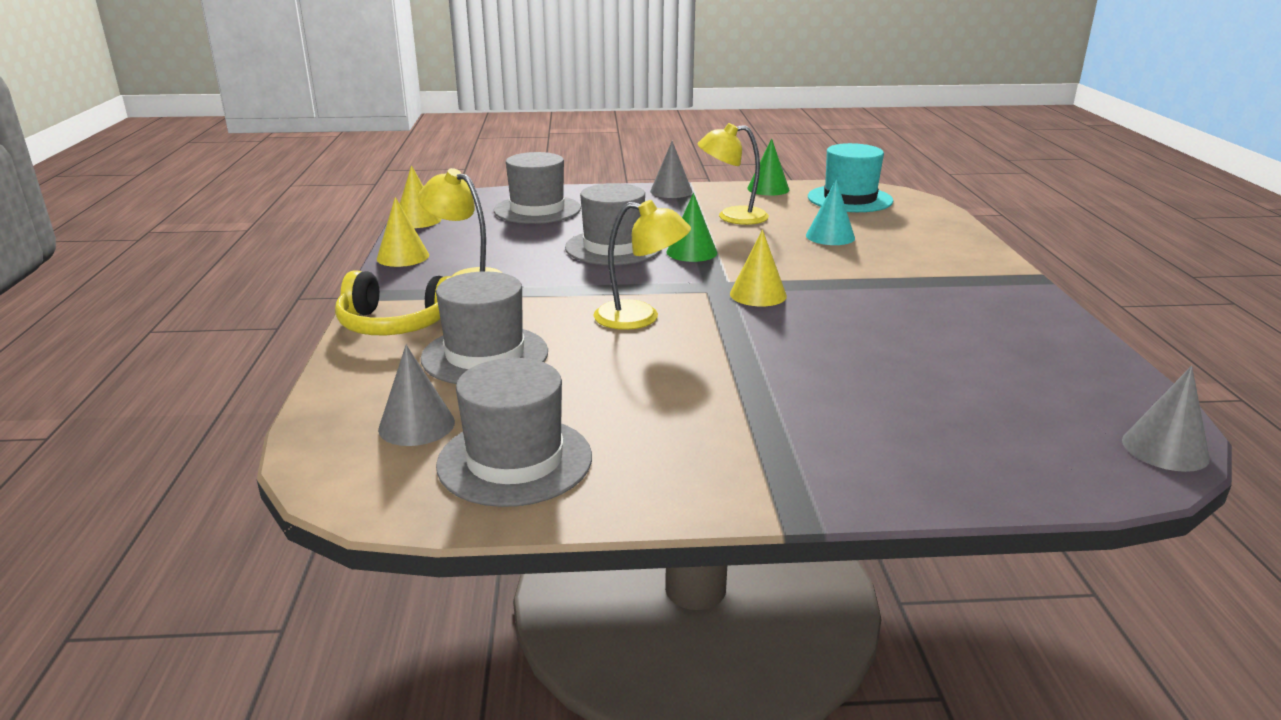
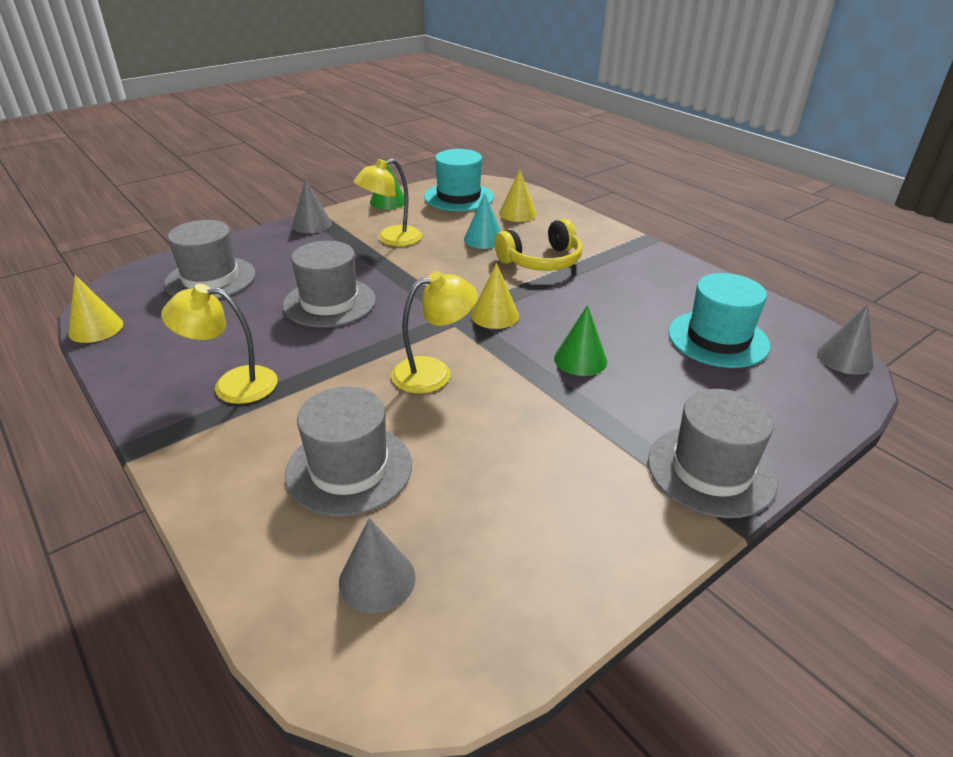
camera: 35 degrees left, 10 degrees up
(396, 324) = (221, 468): yellow headphones -> yellow headphones (541, 261)
(403, 257) = (132, 381): yellow cone -> yellow cone (517, 213)
(515, 460) = (502, 573): grey hat -> grey hat (711, 470)
(691, 252) = (399, 287): green cone -> green cone (580, 359)
(999, 381) = (718, 339): none -> turquoise hat

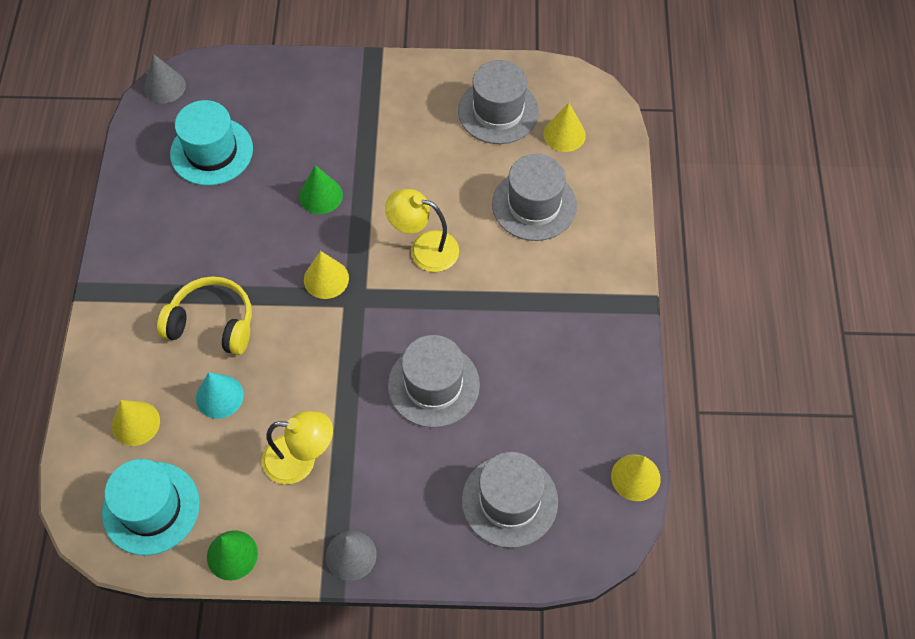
camera: 140 degrees left, 25 degrees up
(232, 385) = (562, 326): yellow lamp -> none
(377, 579) = (564, 134): grey cone -> yellow cone
(711, 470) = (351, 81): grey hat -> grey hat (498, 111)

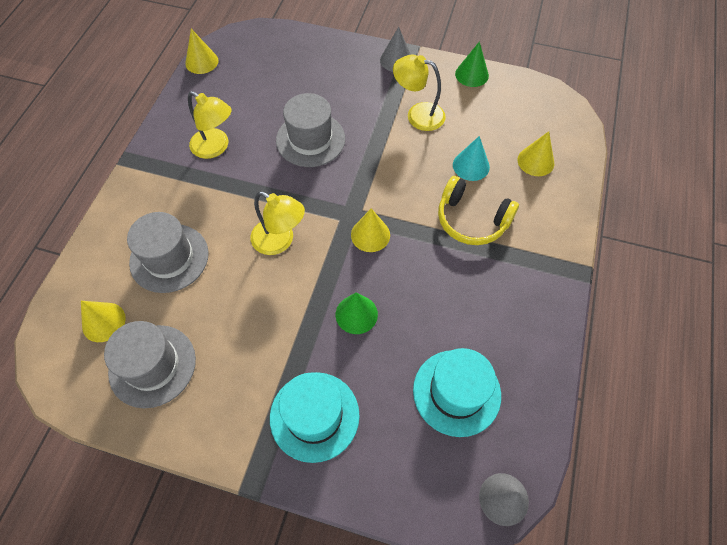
camera: 165 degrees left, 0 degrees up
(151, 508) = (524, 109): turquoise hat -> turquoise hat (314, 416)
(509, 501) = (287, 66): grey hat -> none
(548, 344) = (216, 147): none -> yellow lamp

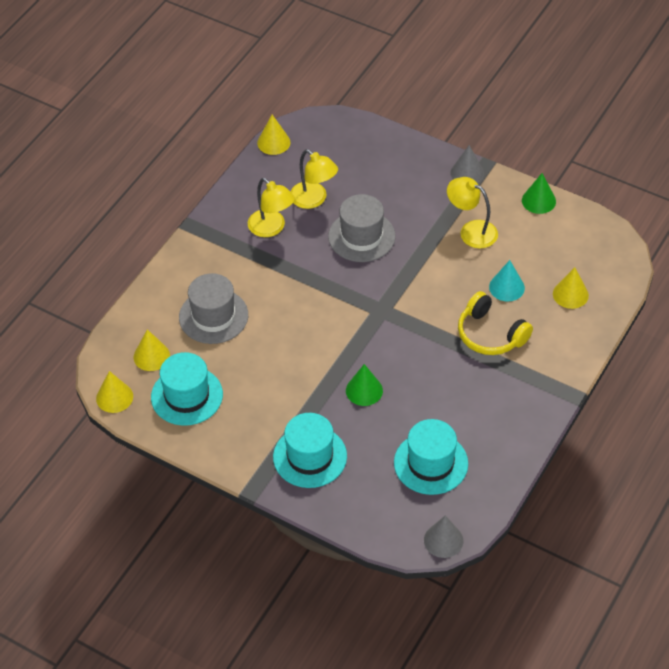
camera: 15 degrees right, 10 degrees down
(152, 365) = (187, 396): grey hat -> turquoise hat
(280, 241) = (312, 320): yellow lamp -> yellow lamp (314, 200)
(370, 235) = (394, 330): yellow cone -> yellow cone (114, 397)

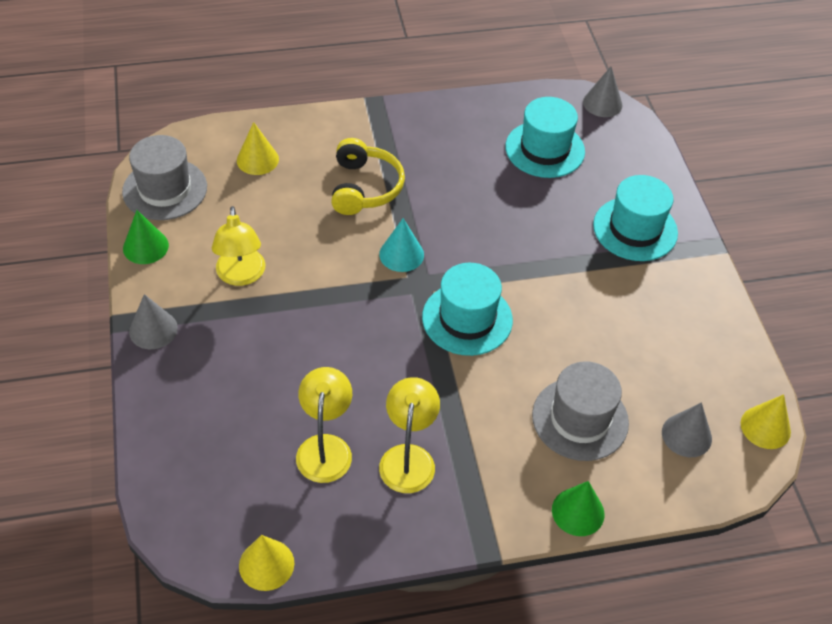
camera: 135 degrees left, 0 degrees up
(151, 356) = (686, 435): yellow cone -> grey cone
(187, 396) = (690, 366): turquoise hat -> turquoise hat (467, 319)
(361, 236) = (338, 363): grey hat -> grey hat (165, 189)
(364, 390) = (525, 236): green cone -> green cone (578, 512)
(506, 287) = (293, 207): turquoise cone -> turquoise cone (401, 254)

